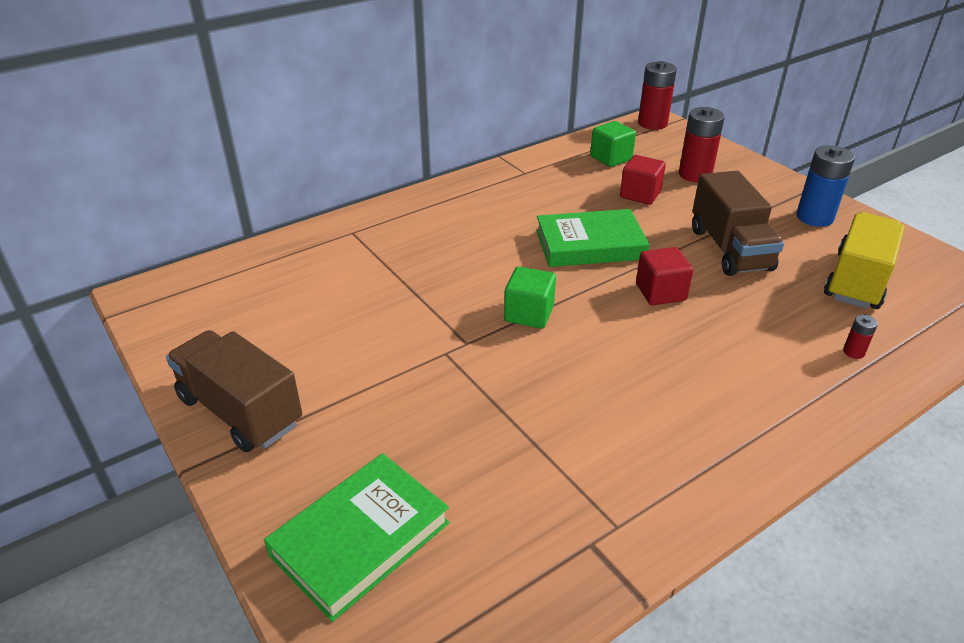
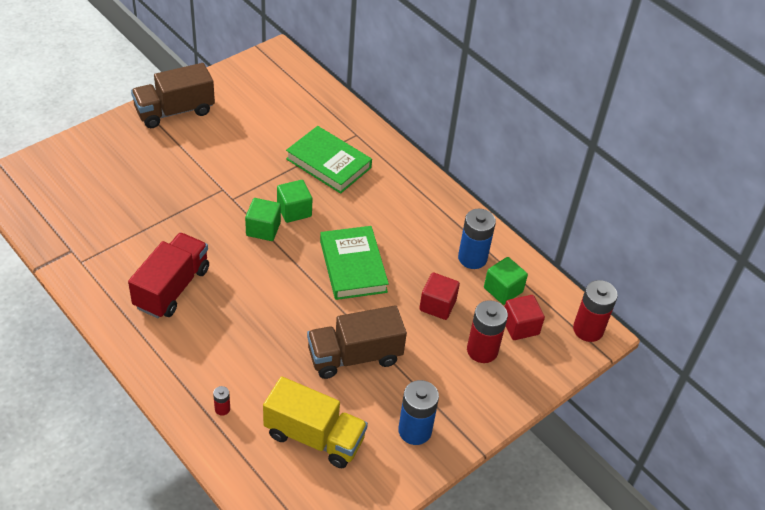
camera: 80 degrees right, 10 degrees up
(240, 411) = (174, 111): brown truck -> brown truck turned 150 degrees counterclockwise
(360, 539) = (84, 165): green book -> green book (328, 163)
(493, 286) = (294, 210): none -> green cube
(568, 170) = (472, 258): none -> blue battery
(656, 404) = (172, 288): none -> red truck
(660, 292) = (291, 303): red cube -> red cube (520, 326)

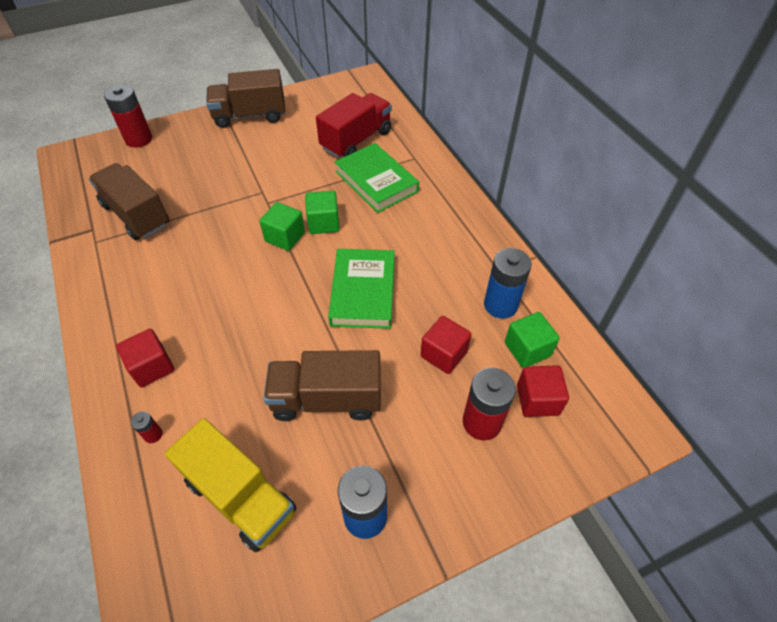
camera: 20 degrees right, 5 degrees up
(109, 230) = (136, 215): none -> brown truck
(172, 288) = (167, 283): red truck -> red truck (356, 140)
(194, 359) = (152, 367): none -> red cube
(588, 329) = (624, 421): red battery -> red battery (139, 139)

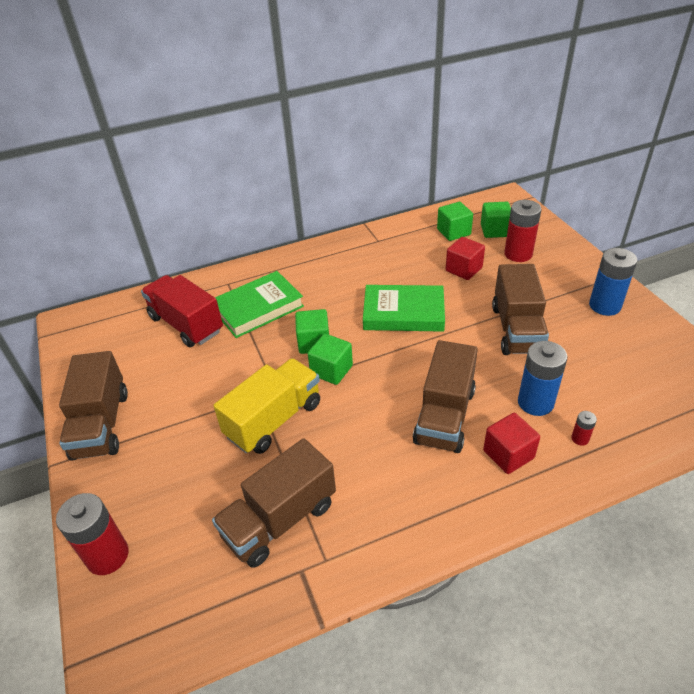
camera: 85 degrees left, 10 degrees down
(210, 320) = (444, 416): none -> brown truck
(240, 496) = (614, 371): yellow truck -> yellow truck (274, 420)
(500, 305) = (414, 241): blue battery -> blue battery (535, 402)
(537, 400) = (495, 230): red cube -> green cube

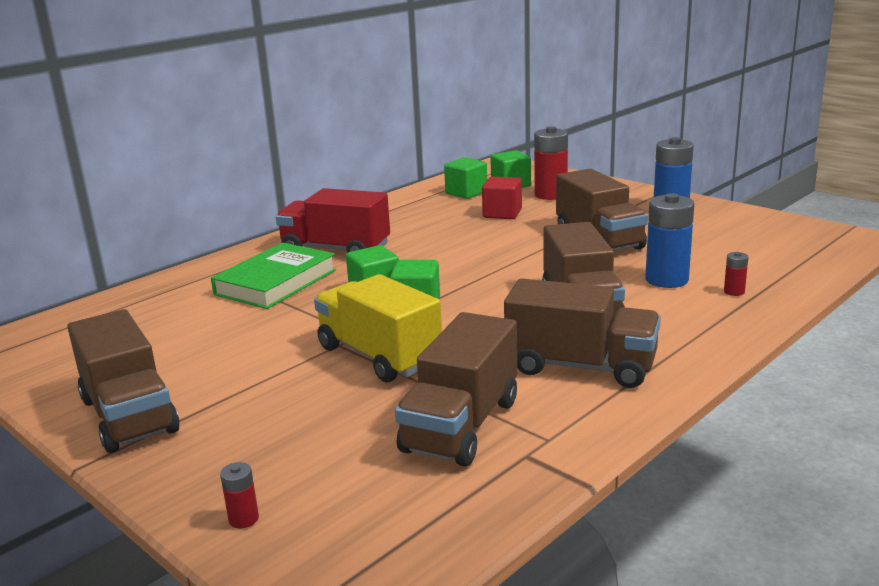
camera: 25 degrees left, 20 degrees down
(107, 556) = (243, 519): red battery -> red battery, size x0.46
(186, 324) = (185, 312): red truck -> red truck (335, 250)
(274, 420) = (379, 356): yellow truck -> yellow truck turned 60 degrees counterclockwise
(399, 487) = (581, 366): none -> brown truck
(403, 313) = (463, 252): green book -> none
(508, 454) = (674, 317): red cube -> none

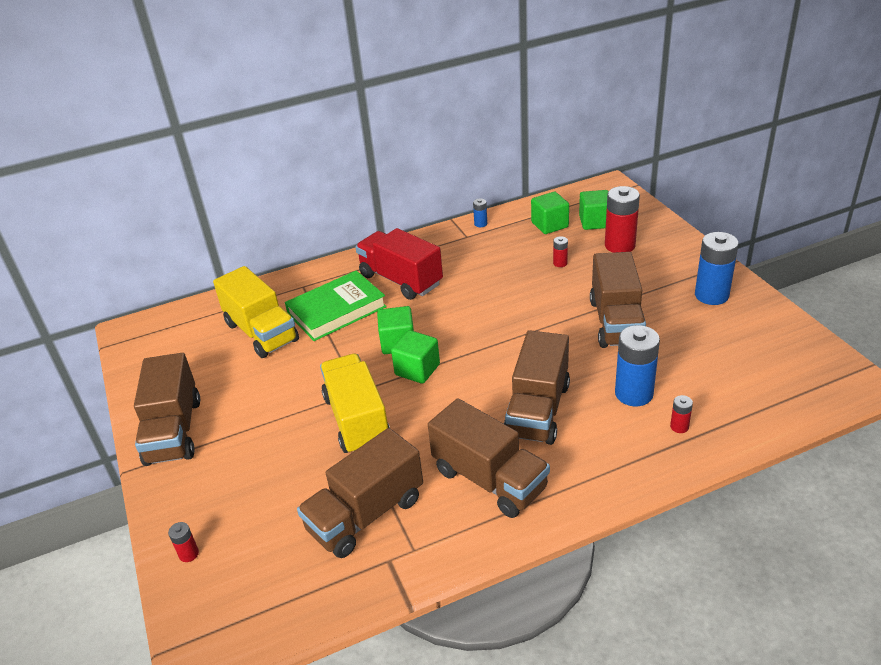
camera: 25 degrees right, 15 degrees up
(190, 314) = (261, 332): none -> yellow truck
(391, 202) = (480, 224): none -> blue battery
(502, 213) = (560, 263): red cube -> red battery

